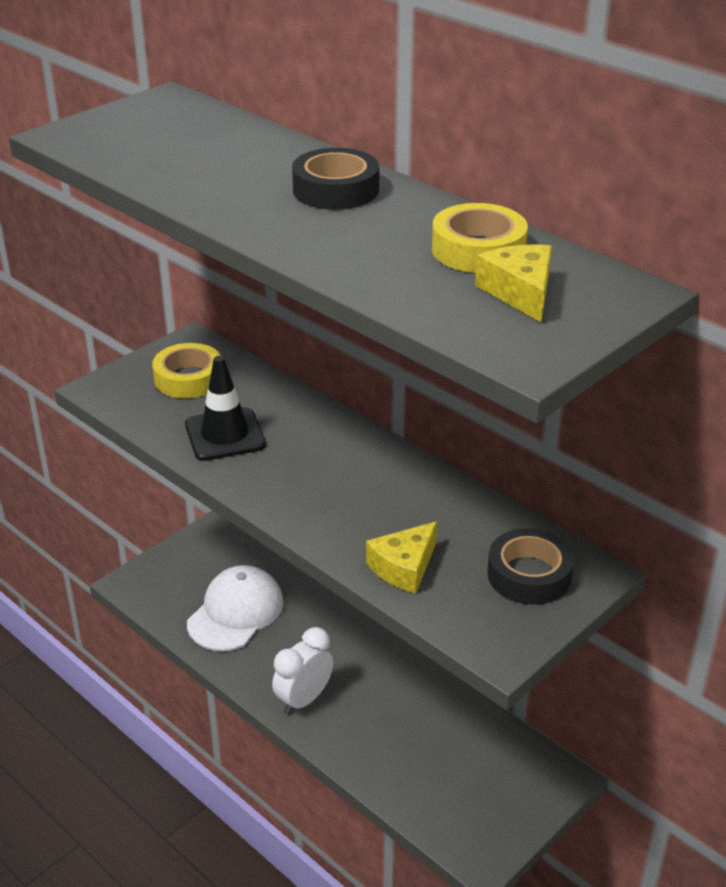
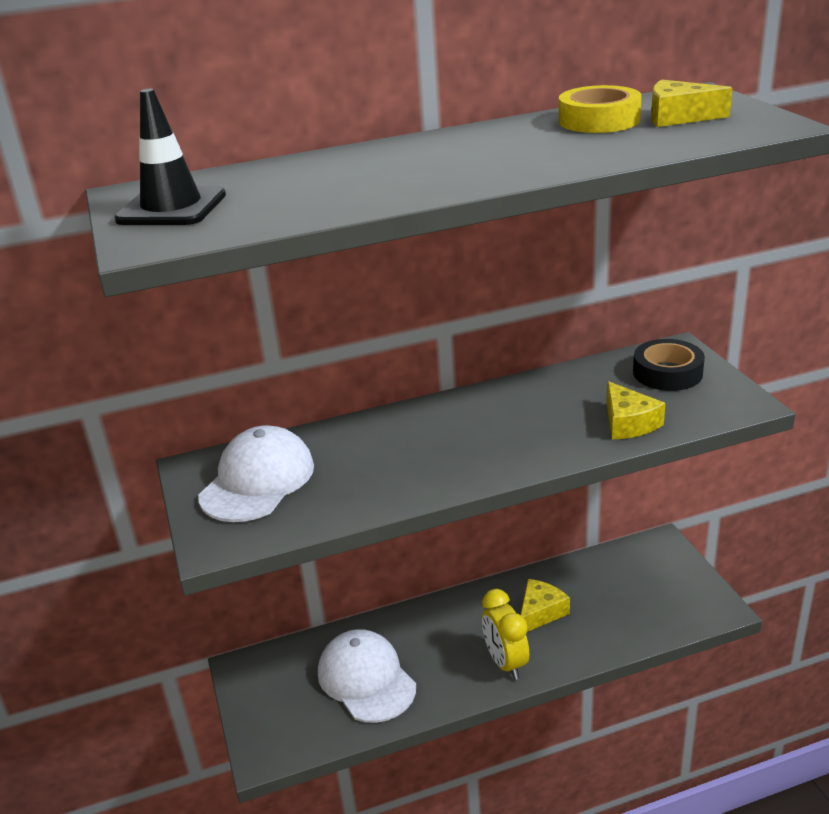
camera: 60 degrees left, 5 degrees down
(188, 378) = (257, 481): yellow tape -> white cap
(225, 435) = (373, 476): black traffic cone -> black traffic cone (172, 207)
(304, 699) = (505, 662): white clock -> yellow clock
(335, 190) = (440, 149): black tape -> none
(386, 704) = (540, 612): none -> yellow cheese

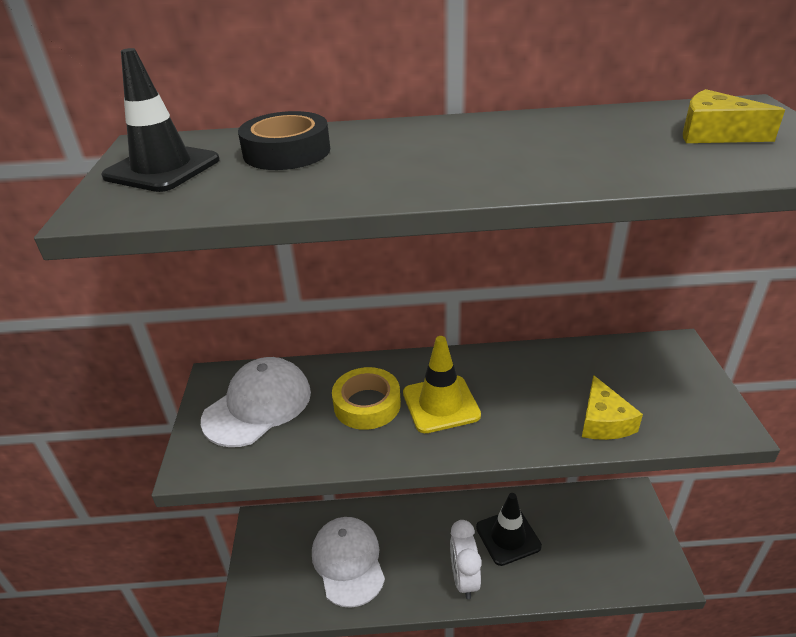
camera: 15 degrees right, 5 degrees up
(459, 441) = (441, 404): none -> yellow traffic cone
(505, 662) = (464, 579): yellow clock -> white clock
(540, 612) = (508, 537): yellow cheese -> black traffic cone
(599, 120) = (625, 126): yellow tape -> yellow tape (367, 404)
(667, 373) = (659, 371): black tape -> black tape (287, 152)

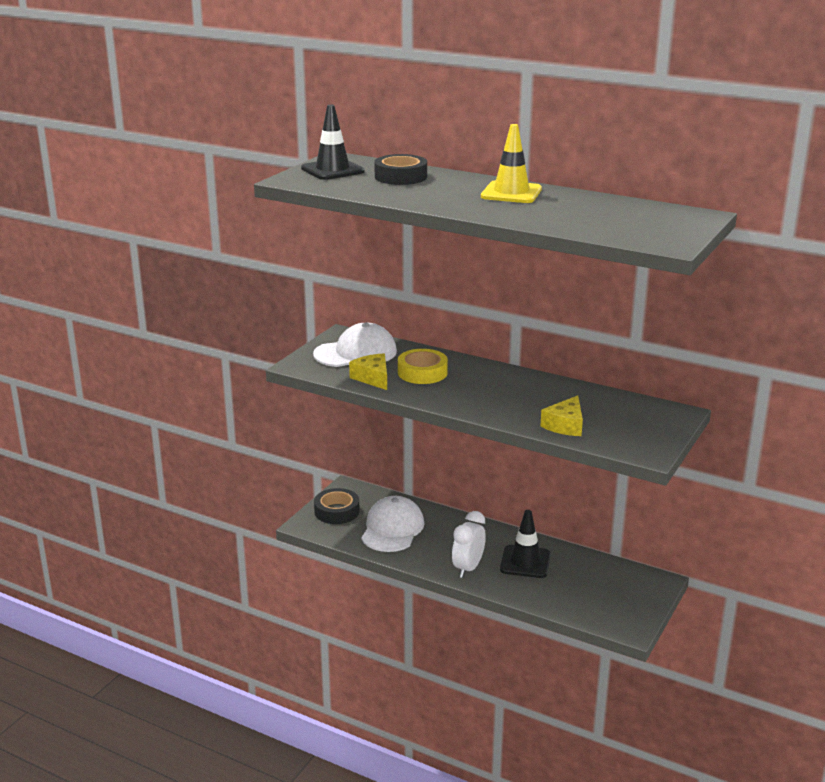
camera: 30 degrees right, 10 degrees down
(271, 567) = (337, 511): none -> black tape
(441, 404) = (469, 386): yellow traffic cone -> yellow traffic cone (511, 193)
(714, 134) = (642, 221): yellow cheese -> yellow cheese (373, 378)

